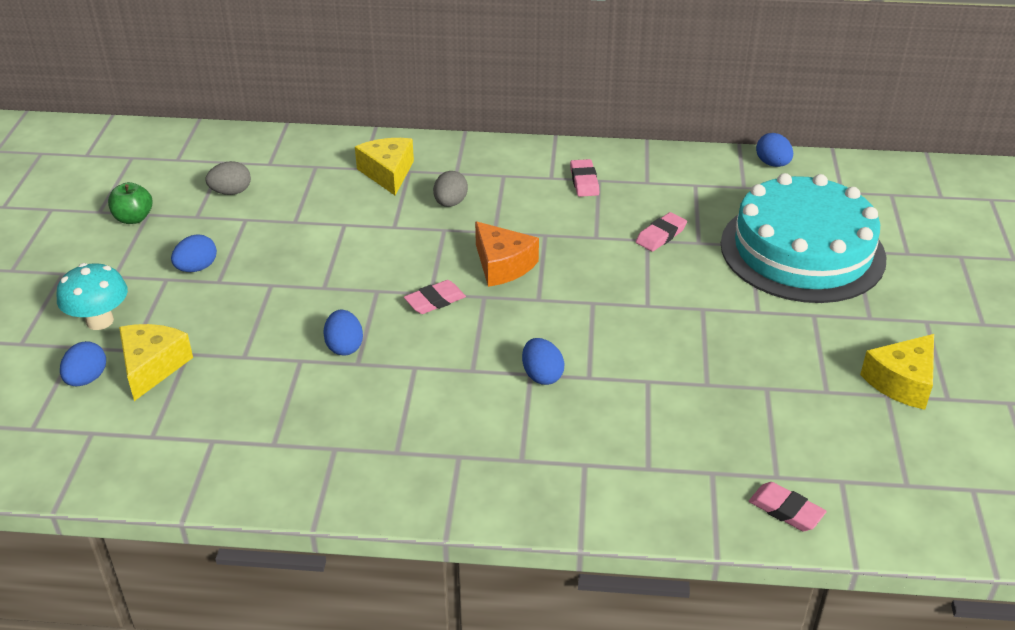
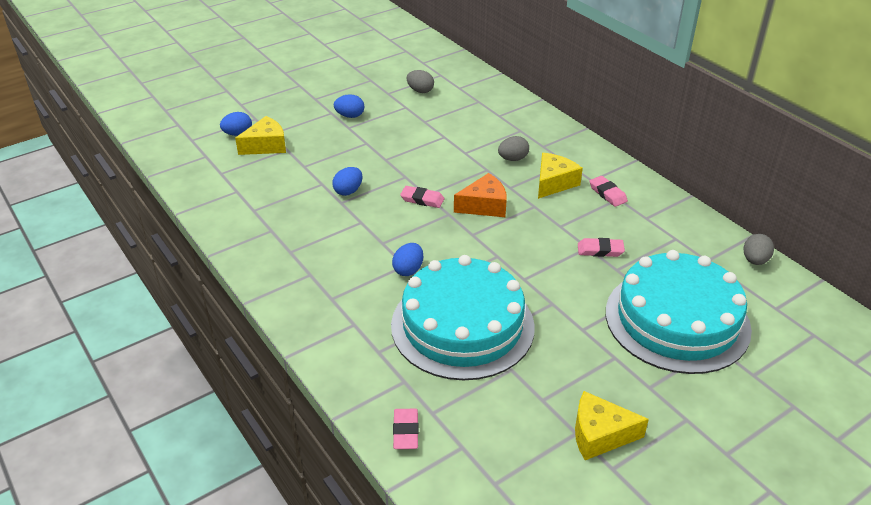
camera: 50 degrees right, 0 degrees up
(100, 321) = (279, 114): turquoise mushroom -> none
(133, 218) = (362, 78): green apple -> none
(388, 173) = (507, 125): yellow cheese -> yellow cheese (554, 183)
(502, 265) = (484, 206): orange cheese -> orange cheese turned 120 degrees counterclockwise
(584, 181) = (607, 194): pink eraser -> pink eraser turned 75 degrees counterclockwise
(671, 385) = (462, 325): none -> turquoise cake
(772, 164) = (755, 260): blue egg -> grey egg

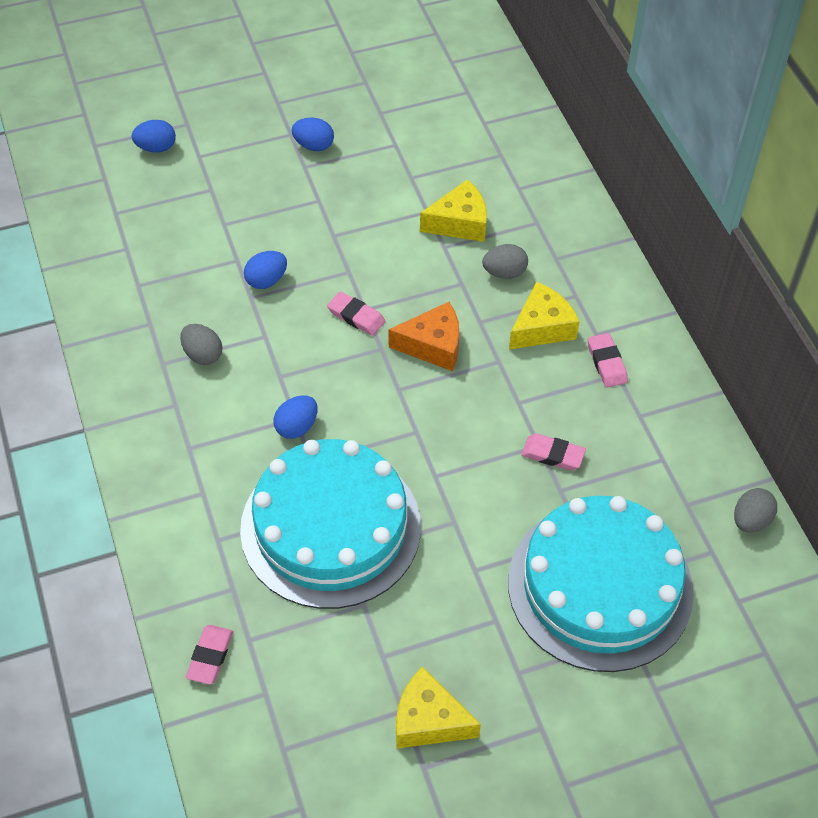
camera: 15 degrees right, 15 degrees up
(266, 146) = (186, 177): yellow cheese -> yellow cheese (459, 223)
(420, 91) = (427, 118): grey egg -> grey egg (202, 354)

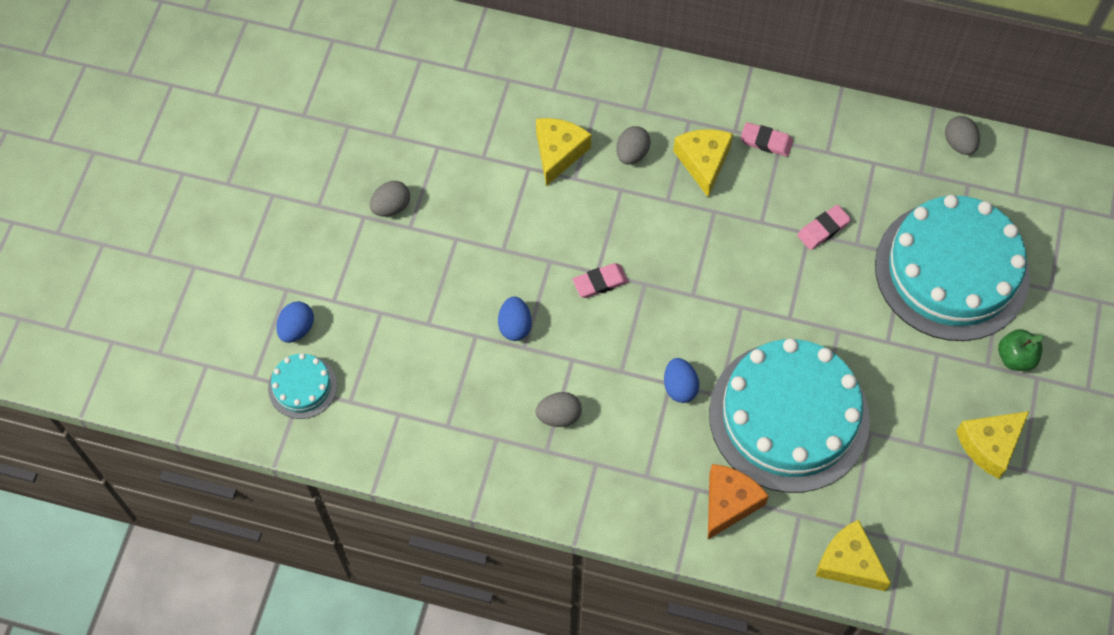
camera: 55 degrees left, 10 degrees up
(107, 177) = (302, 386): none -> turquoise cake
(210, 656) = (848, 563): pink eraser -> yellow cheese
(313, 145) = (391, 207): blue egg -> grey egg
(433, 345) = (668, 246): orange cheese -> orange cheese (729, 503)
(547, 695) = (1015, 358): none -> green apple

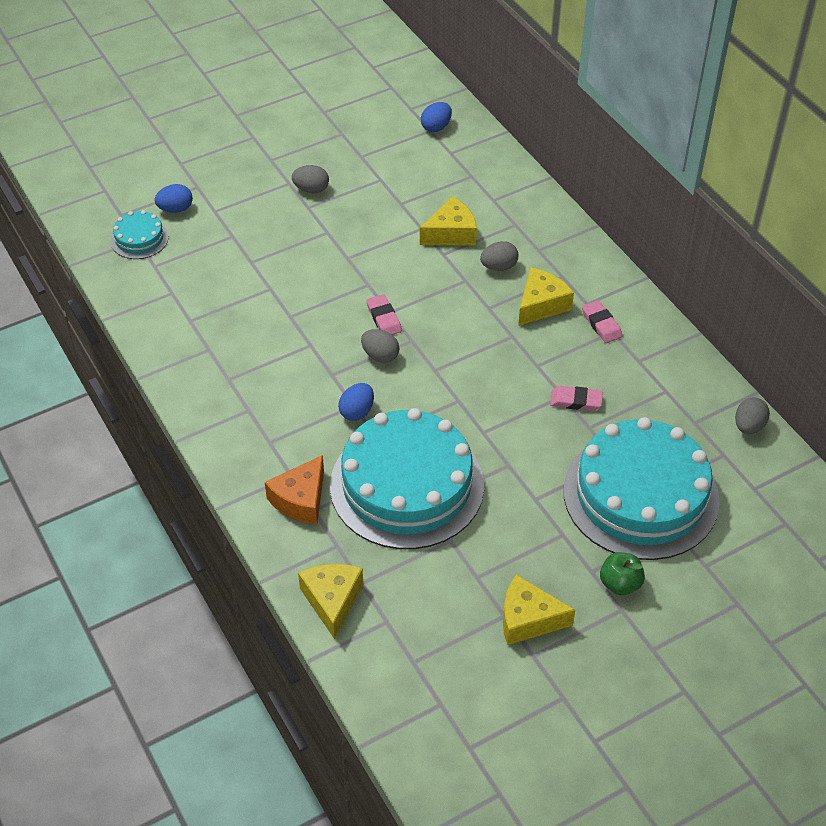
camera: 45 degrees right, 15 degrees down
(515, 326) = (300, 301): blue egg -> blue egg (436, 127)
(559, 416) = (261, 367): grey egg -> grey egg (380, 356)
(600, 282) = (384, 318): pink eraser -> pink eraser turned 45 degrees clockwise
(729, 503) = (300, 500): orange cheese -> orange cheese turned 135 degrees clockwise

